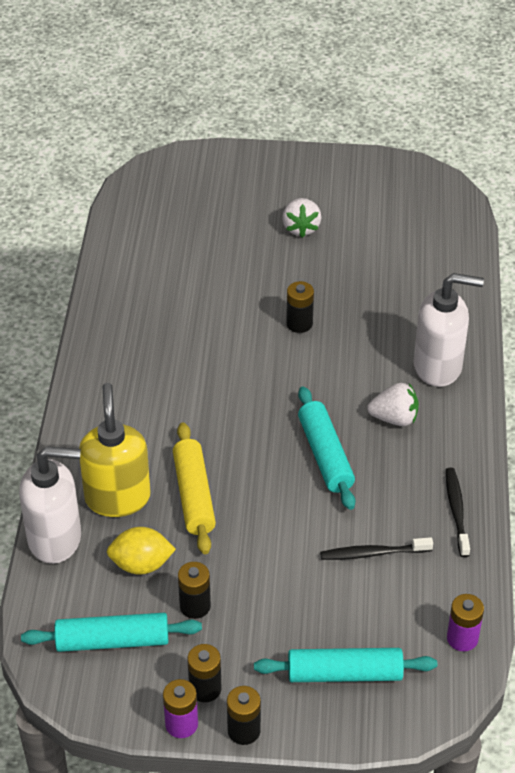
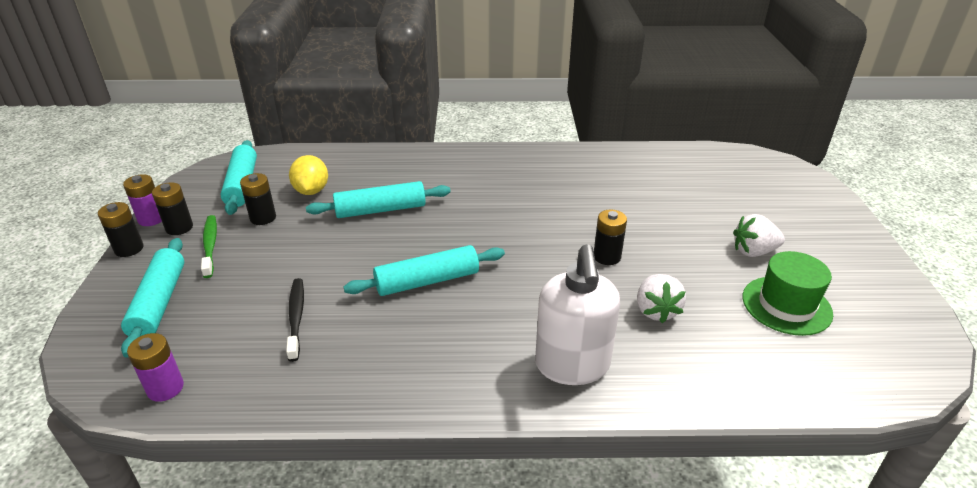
camera: 85 degrees right, 10 degrees down
(55, 539) = (343, 155): white soap dispenser -> none
(117, 497) = (380, 176): yellow soap dispenser -> none
(194, 495) = (380, 210): yellow rolling pin -> turquoise rolling pin
(246, 648) = (210, 245): none -> green toothbrush
(373, 229) = (786, 305): none -> green hat
(394, 418) = (483, 329): white strawberry -> white strawberry (656, 311)
(456, 511) = (344, 383): black toothbrush -> none

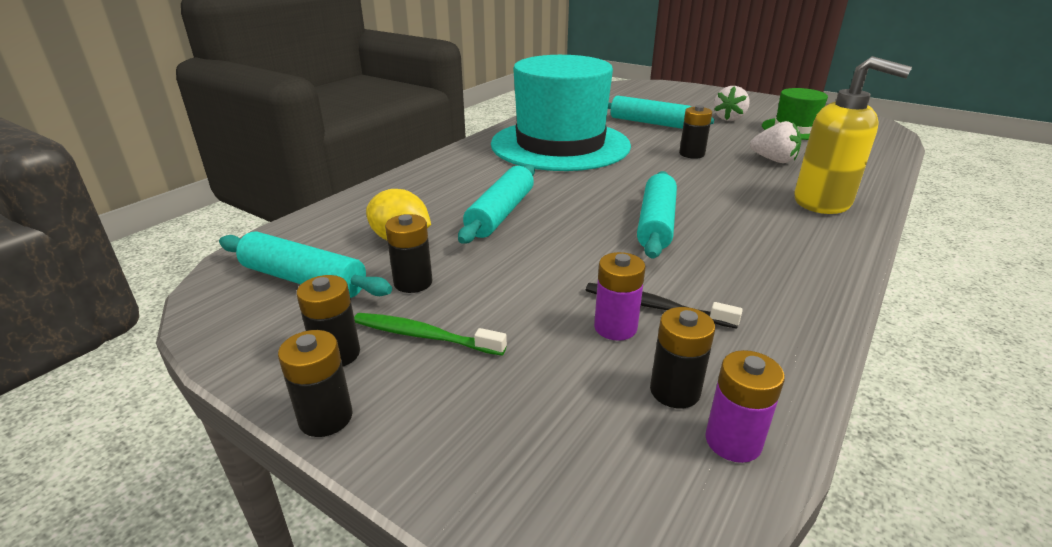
camera: 55 degrees left, 5 degrees down
(151, 219) = (268, 377): purple battery -> purple battery (615, 327)
(159, 303) = (519, 411): turquoise rolling pin -> turquoise rolling pin (649, 122)
(203, 353) = (674, 391): none -> black battery
(540, 185) = (560, 145): none -> turquoise hat
(572, 365) = (823, 202): white soap dispenser -> yellow soap dispenser

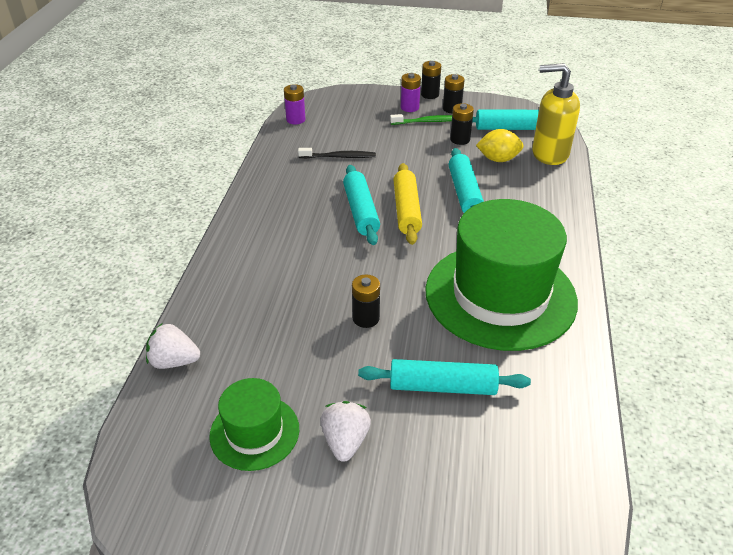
camera: 155 degrees right, 10 degrees up
(560, 145) = (500, 295): turquoise hat -> green hat
(593, 213) = (406, 210): none -> yellow rolling pin
(615, 327) = (352, 144): purple battery -> purple battery (409, 107)
(674, 391) = (319, 128): black battery -> none
(774, 160) = (282, 332): white strawberry -> white strawberry (174, 361)
(823, 202) = (243, 270): yellow soap dispenser -> yellow soap dispenser (549, 154)

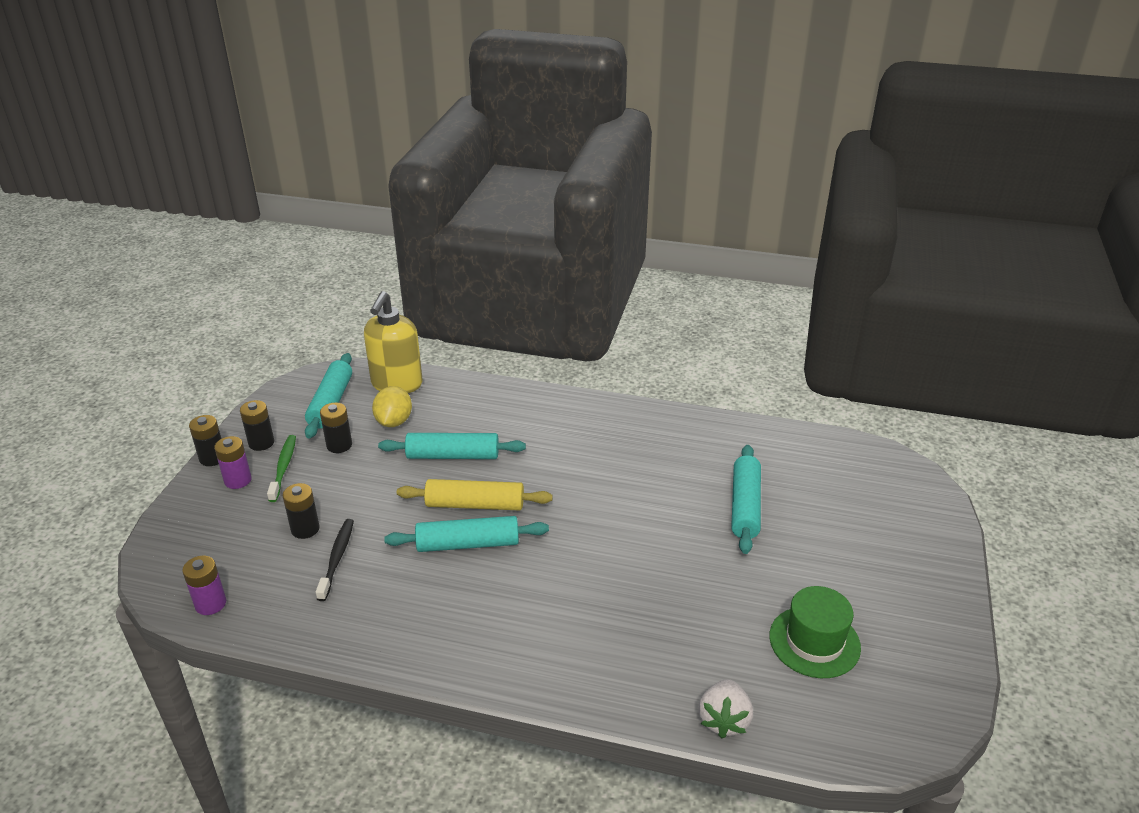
camera: 85 degrees left, 5 degrees down
(345, 441) = (815, 575): white strawberry -> none
(366, 318) = (655, 551): black battery -> black battery (305, 529)
(500, 295) = (626, 454): green hat -> none

